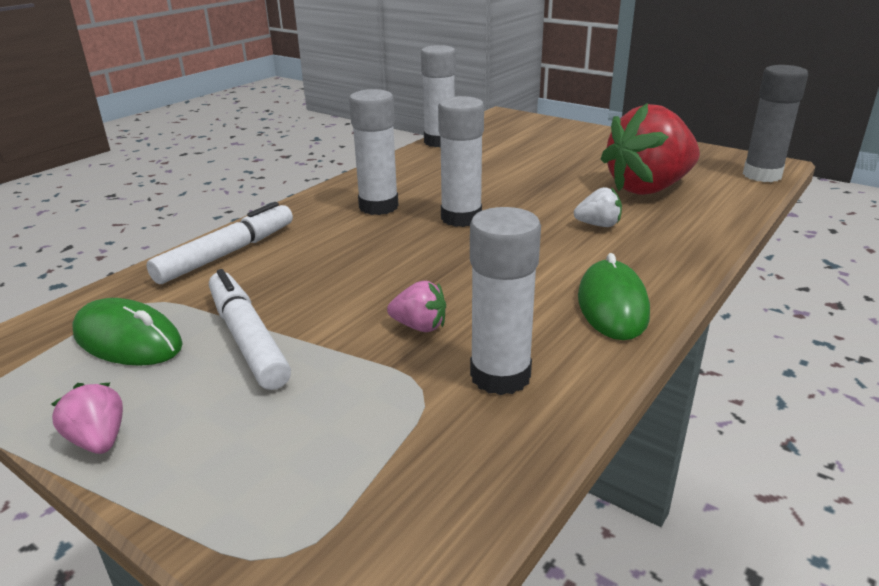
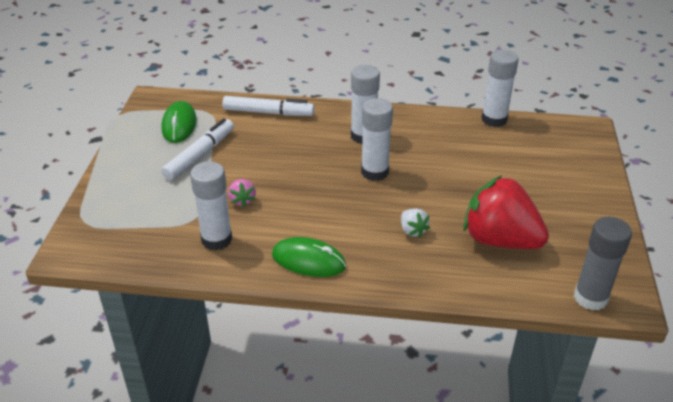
camera: 60 degrees right, 10 degrees up
(99, 440) = (117, 153): pink strawberry -> none
(612, 305) = (308, 261): green mouse -> green mouse turned 45 degrees clockwise

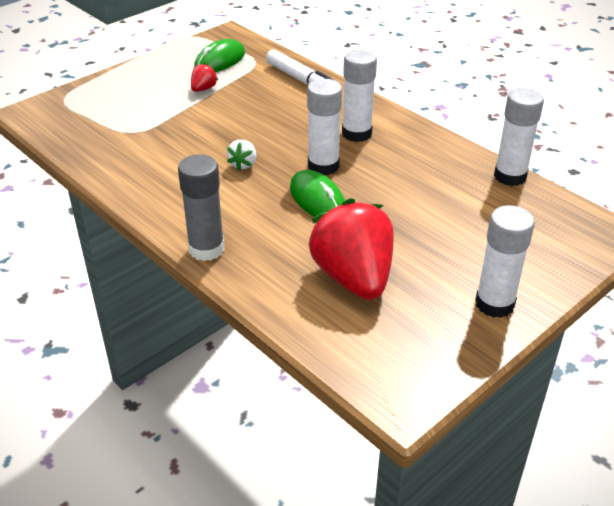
camera: 40 degrees right, 0 degrees up
(200, 155) = (203, 89): white marker -> red strawberry
(216, 239) = (128, 154): white glue stick -> white glue stick (494, 304)
(242, 200) = (186, 136): pink strawberry -> none
(308, 261) = (169, 204): green mouse -> green mouse (317, 199)
(412, 230) = (286, 227): white strawberry -> white strawberry (243, 164)
(590, 298) = (366, 375): grey glue stick -> grey glue stick (206, 249)

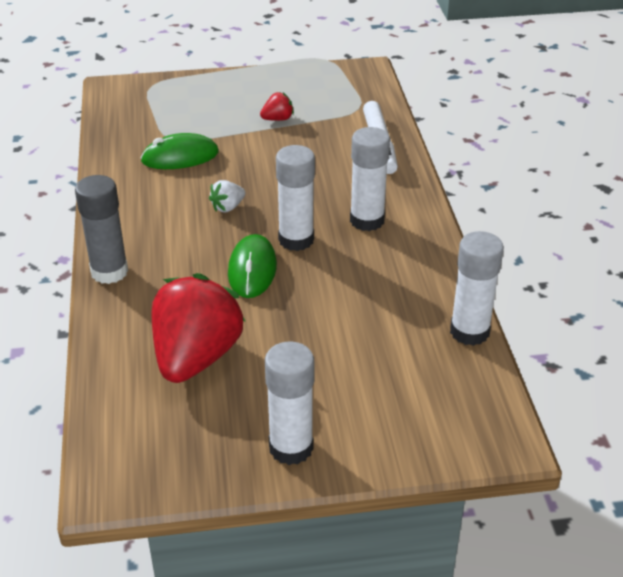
camera: 35 degrees right, 0 degrees up
(220, 61) = (325, 95): green mouse -> green mouse (180, 157)

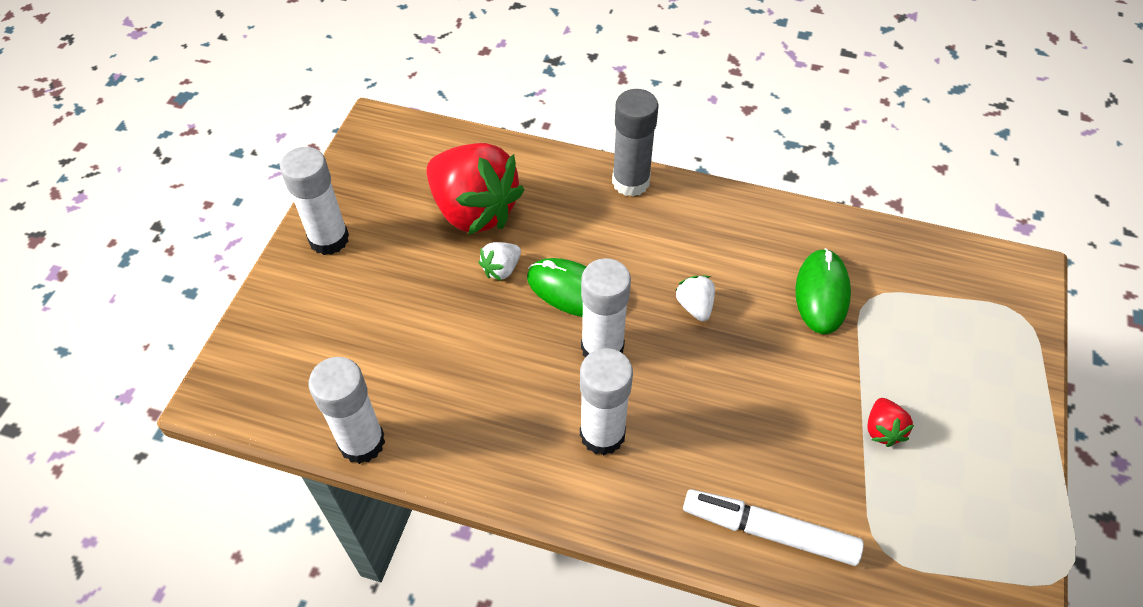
camera: 115 degrees right, 15 degrees up
(254, 316) = (501, 269): none -> white strawberry

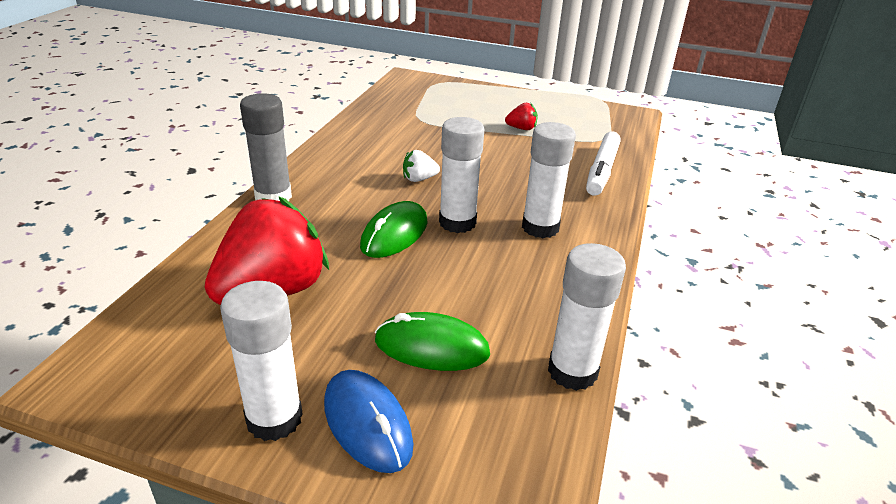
camera: 90 degrees left, 20 degrees down
(318, 294) = (367, 423): none -> blue mouse
(501, 269) = (359, 274): white strawberry -> none
(822, 293) = (414, 133): green mouse -> green mouse (432, 347)

